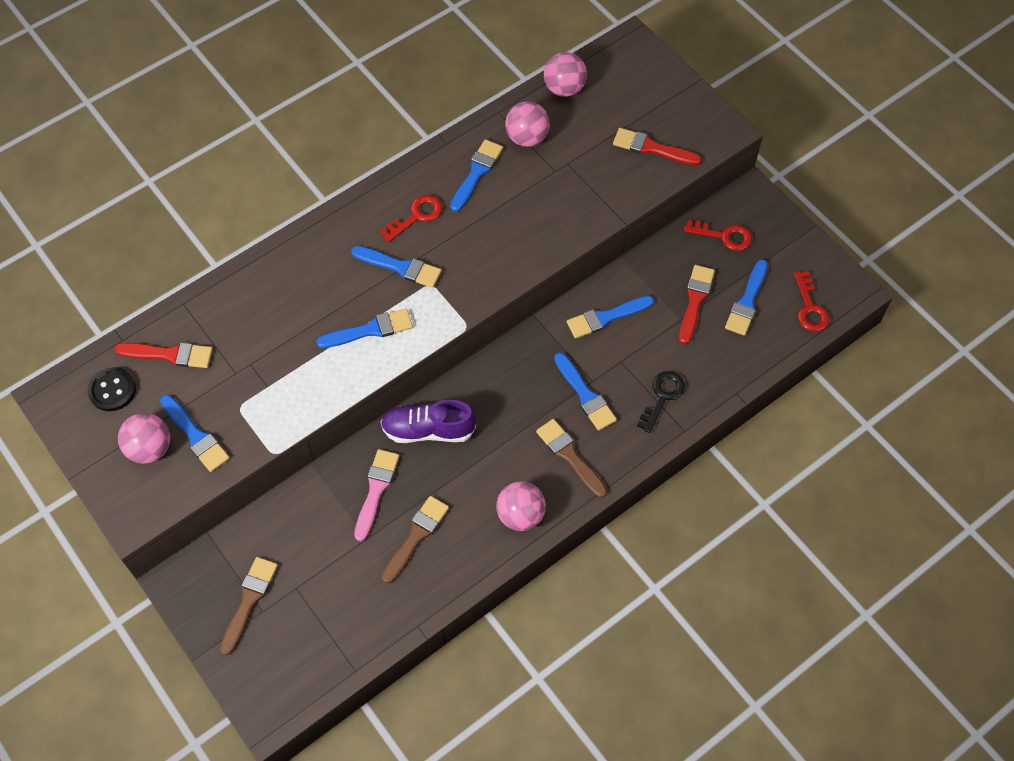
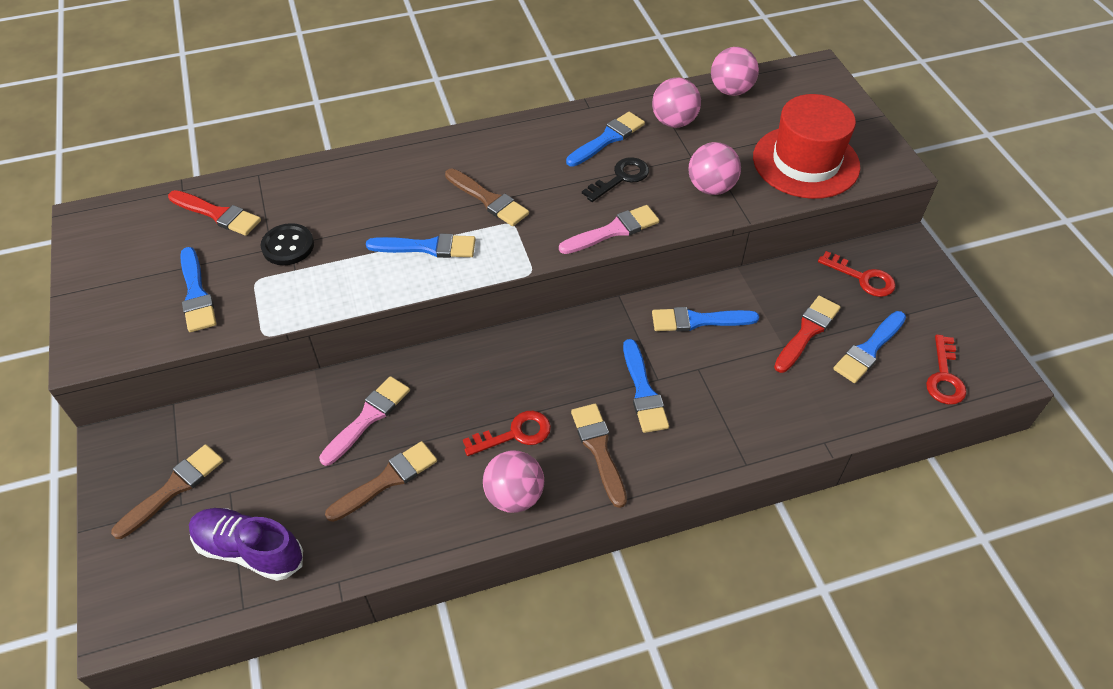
camera: 20 degrees right, 10 degrees down
(112, 390) = (144, 230): black button -> black button (288, 246)
(150, 448) = (145, 292): pink ball -> pink ball (711, 188)
(400, 267) = (488, 199): blue brush -> brown brush
(416, 216) = (527, 160): red key -> red key (515, 434)
(428, 430) = (454, 375): purple shoe -> purple shoe (249, 550)
(518, 266) = (613, 230): none -> pink brush
(652, 148) = (806, 162): red brush -> red hat
(662, 397) = (733, 420): black key -> black key (621, 178)

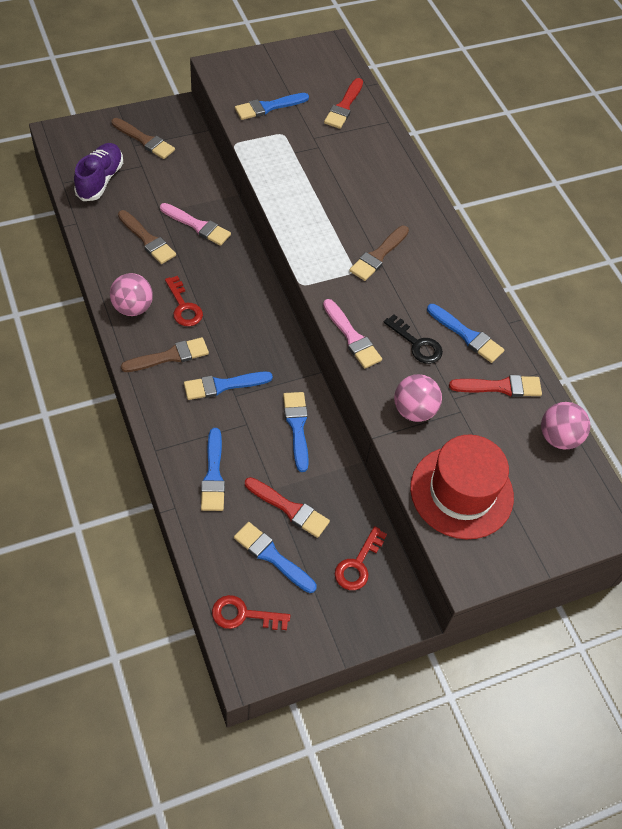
camera: 80 degrees right, 5 degrees up
(288, 246) = (316, 146): black button -> none
(427, 247) = (322, 222): blue brush -> blue brush (213, 475)
(674, 122) = (500, 387): pink ball -> red brush

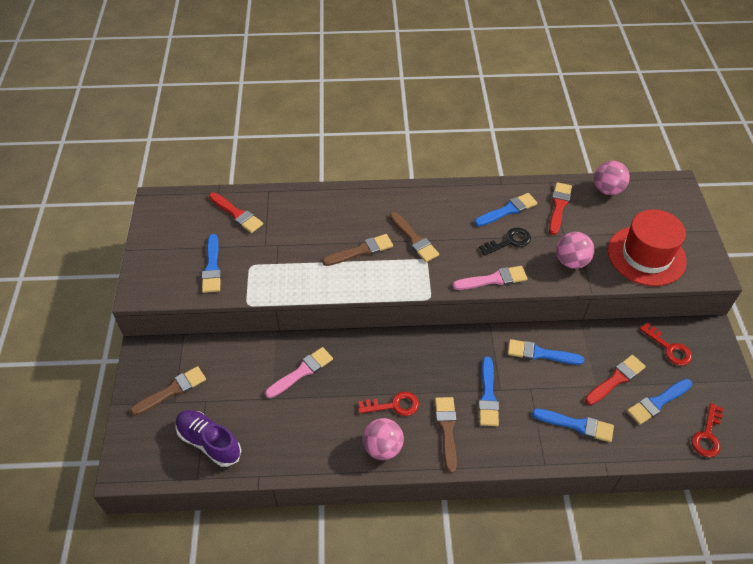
camera: 65 degrees left, 5 degrees down
(147, 239) = (304, 417): brown brush -> brown brush (361, 251)

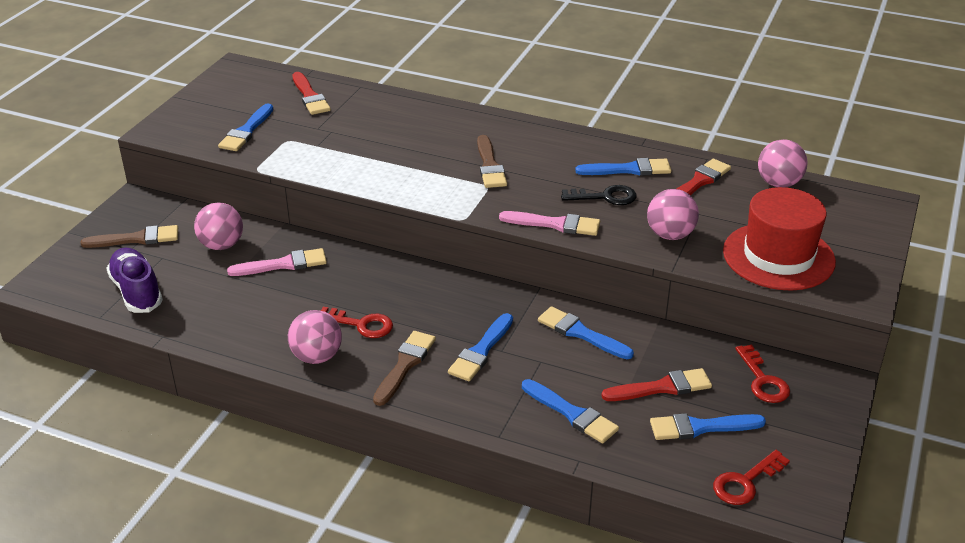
camera: 25 degrees right, 15 degrees down
(243, 371) = (221, 245): none -> pink ball
(361, 251) = (419, 159): brown brush -> none

